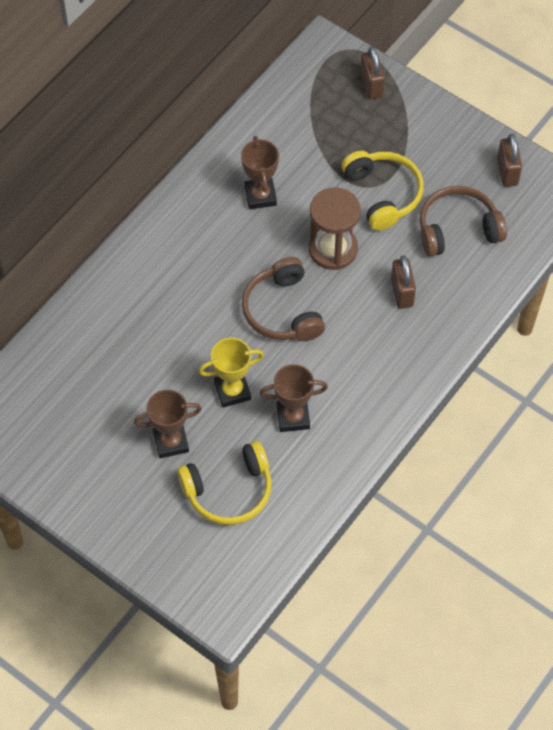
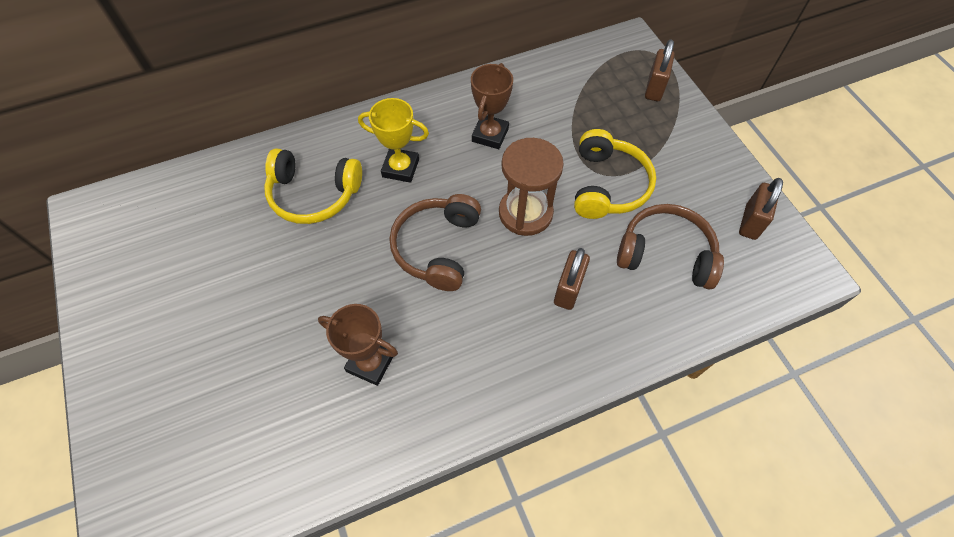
camera: 30 degrees right, 0 degrees up
(171, 442) = (237, 322): brown trophy -> none
(229, 490) = (249, 407): yellow headphones -> yellow headphones (314, 194)
(232, 391) = (332, 302): yellow trophy -> yellow trophy (400, 168)

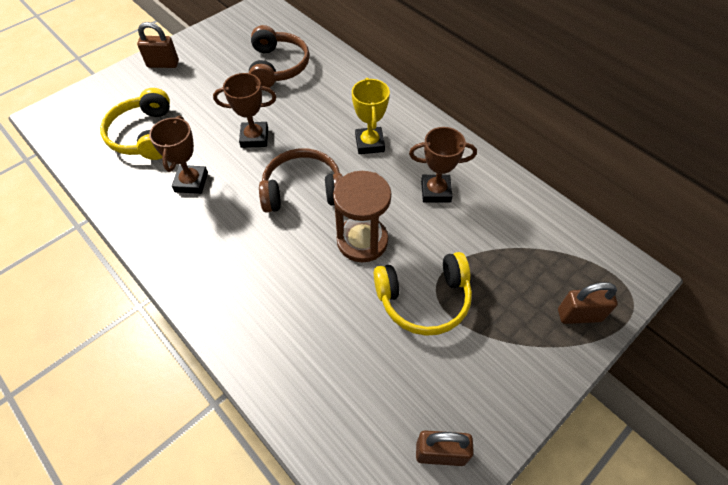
camera: 70 degrees right, 5 degrees down
(314, 194) = (321, 103): yellow headphones -> yellow headphones (144, 135)
(332, 277) = (254, 137): none -> brown trophy
(568, 289) = (294, 294): brown padlock -> brown padlock (163, 64)
(665, 254) = (363, 370): brown headphones -> brown headphones (277, 66)

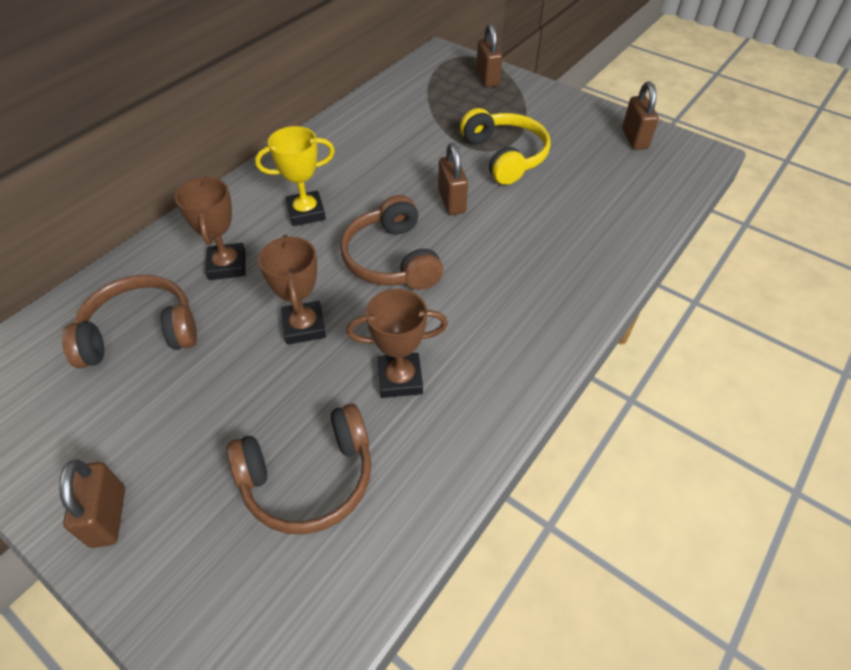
camera: 100 degrees left, 5 degrees down
(144, 135) = (309, 478): yellow headphones -> brown headphones
(362, 241) = (451, 201): brown hourglass -> brown padlock
(436, 191) = (372, 157): brown trophy -> brown trophy (227, 265)

